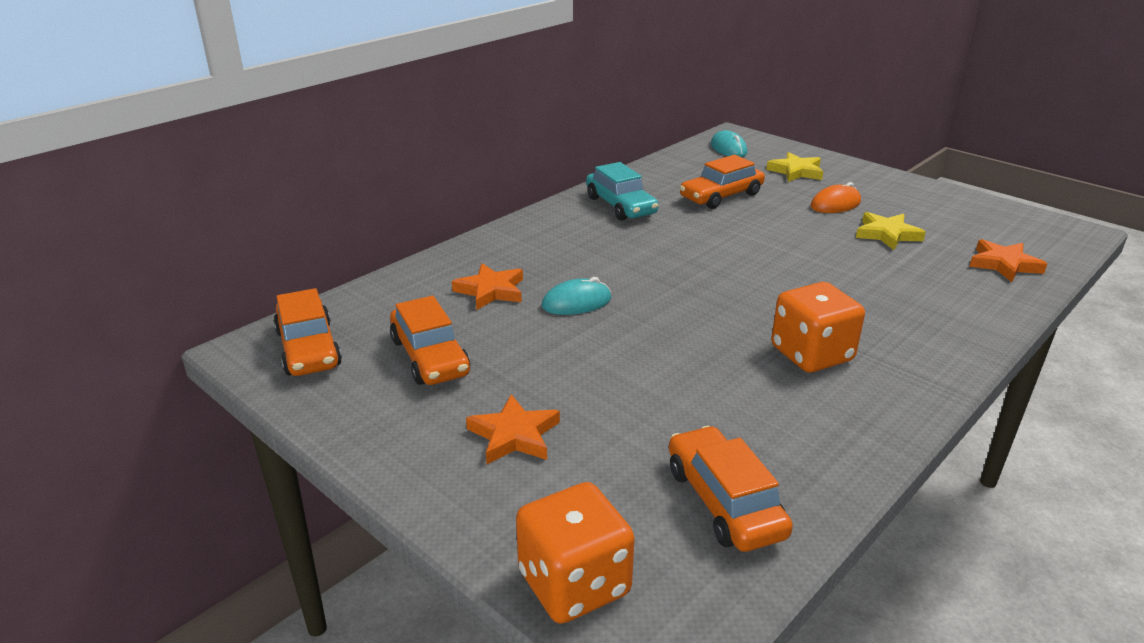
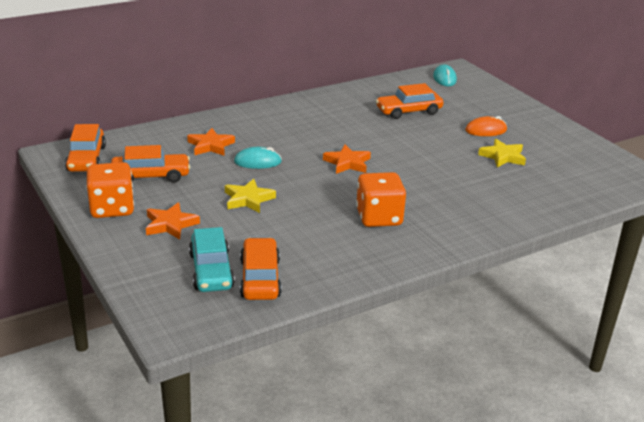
camera: 15 degrees right, 0 degrees up
(430, 357) = (151, 176): orange car -> orange car turned 90 degrees counterclockwise
(574, 584) = (154, 295): orange dice -> orange dice (112, 208)
(620, 206) = (333, 106): turquoise car -> turquoise car (211, 271)
(796, 171) = (479, 103): yellow star -> yellow star (248, 199)
(1004, 264) = (566, 190): orange star -> orange star (347, 163)

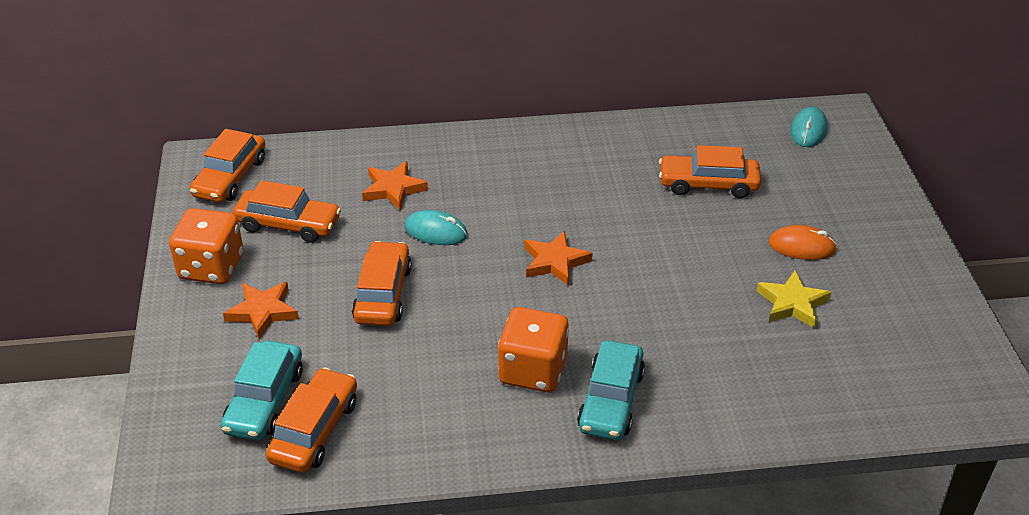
camera: 25 degrees right, 10 degrees up
(248, 199) = (383, 294): yellow star -> orange car
(438, 222) = (611, 400): none -> turquoise car

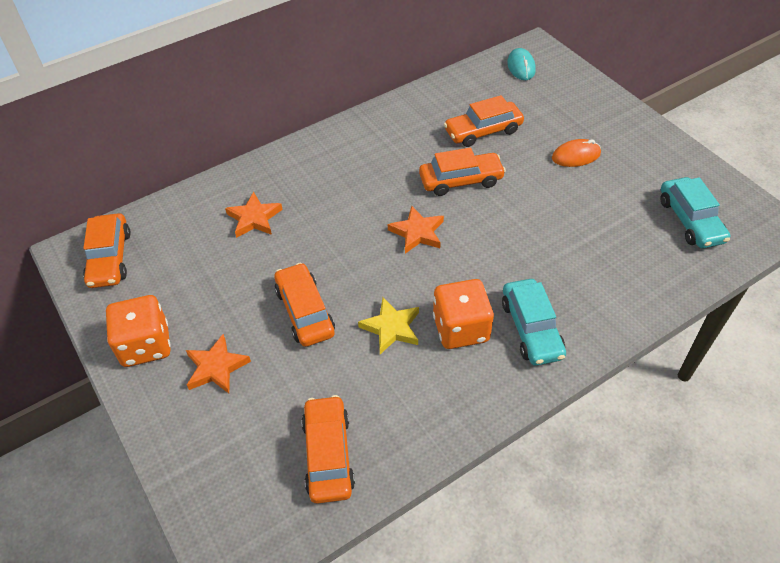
camera: 25 degrees left, 10 degrees up
(264, 401) = (270, 447): turquoise car -> turquoise car (690, 220)
(288, 224) = (187, 281): orange car -> orange car (461, 180)
(436, 231) = (311, 242): turquoise mouse -> none
(792, 303) = (599, 201): yellow star -> yellow star (391, 328)

